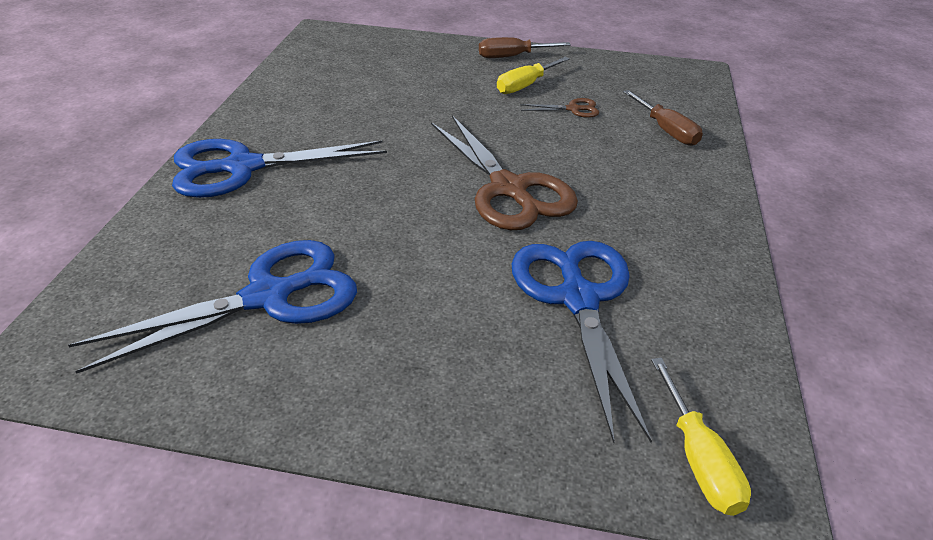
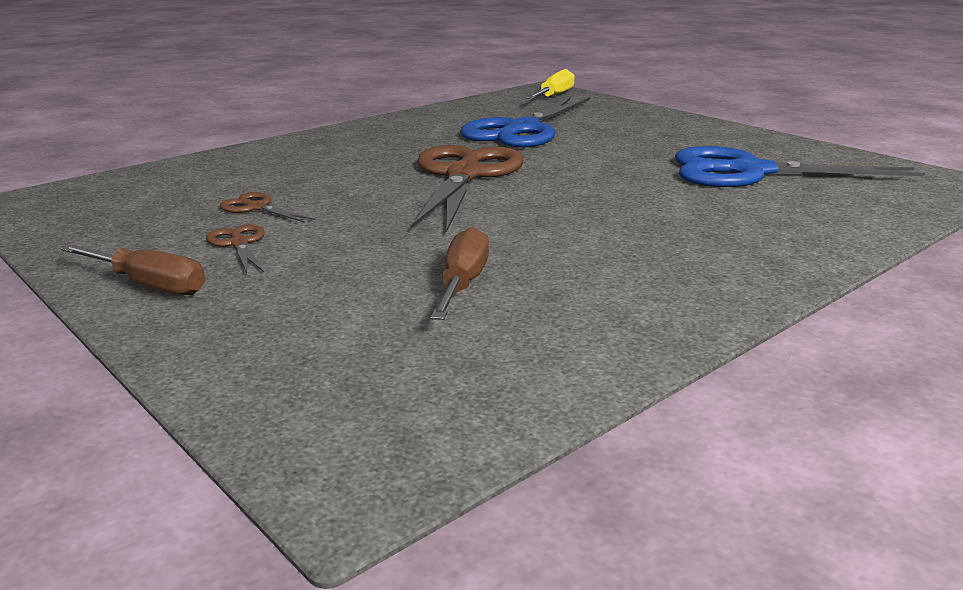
camera: 140 degrees left, 15 degrees down
(242, 167) = (731, 255): blue scissors -> none
(525, 85) = (239, 243): yellow screwdriver -> brown scissors
(666, 130) = (226, 172): brown screwdriver -> brown screwdriver (462, 284)

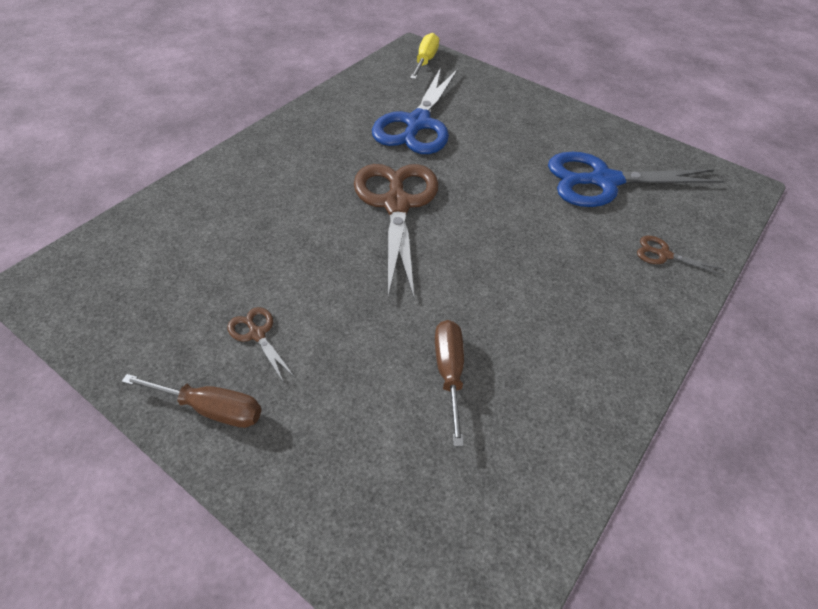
camera: 15 degrees left, 25 degrees up
(256, 208) = (248, 274): brown scissors -> brown scissors (663, 255)

